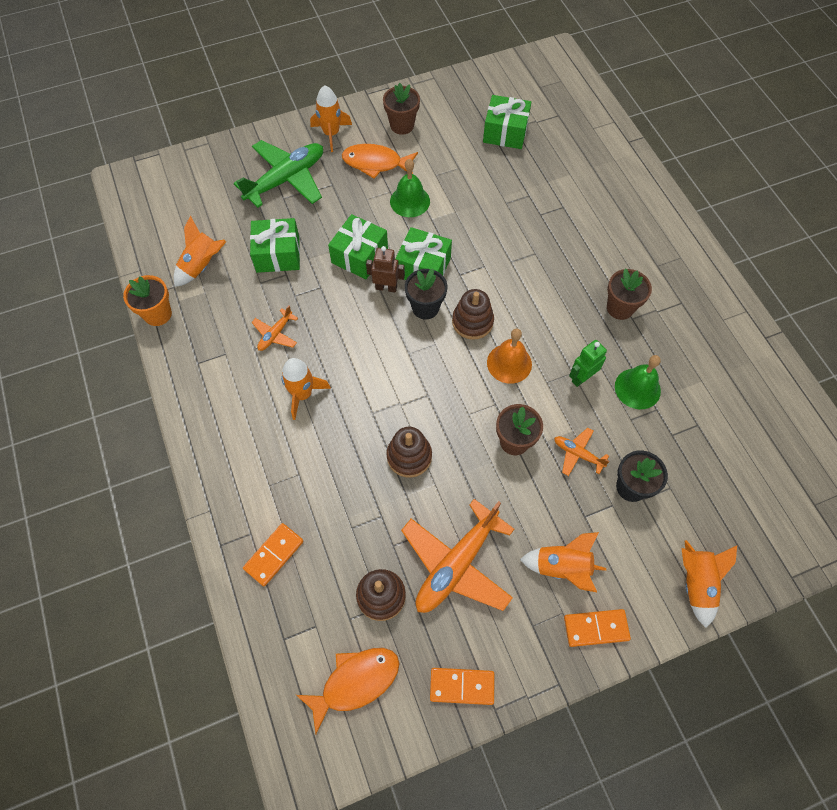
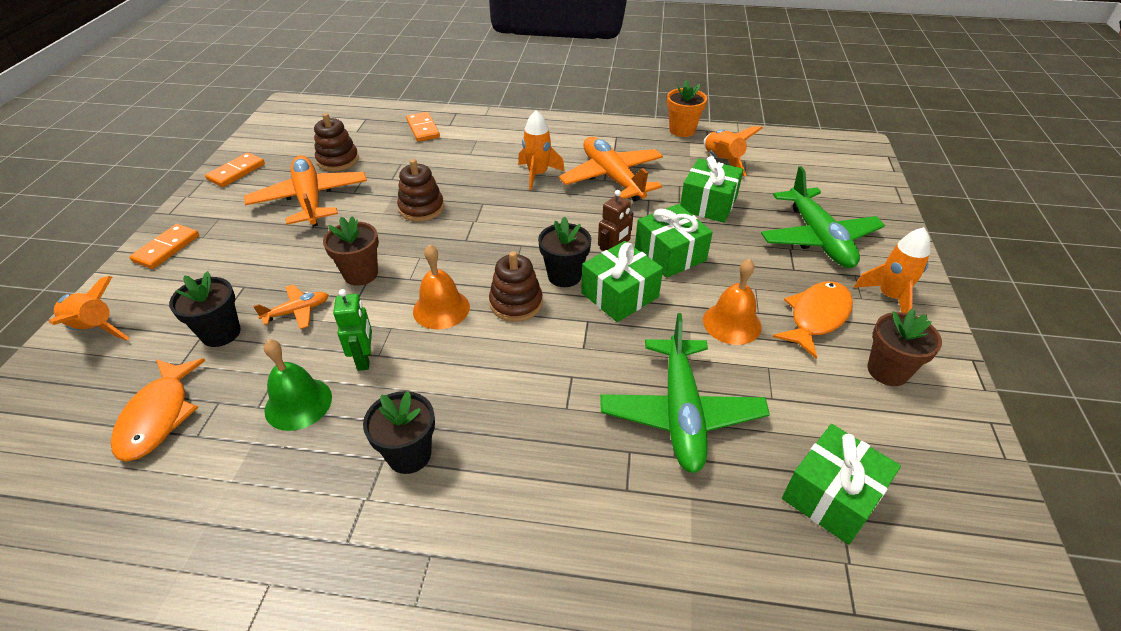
camera: 120 degrees right, 20 degrees down
(275, 334) = (612, 178): orange plane -> orange plane, size x2.09
(355, 682) = (303, 135): orange fish -> orange fish (159, 416)
(410, 201) = (732, 323): green bell -> orange bell
(499, 202) = (681, 413): none -> green plane
(562, 567) = (229, 252): orange rocket -> none
(620, 308) = (409, 454): brown flower pot -> black flower pot

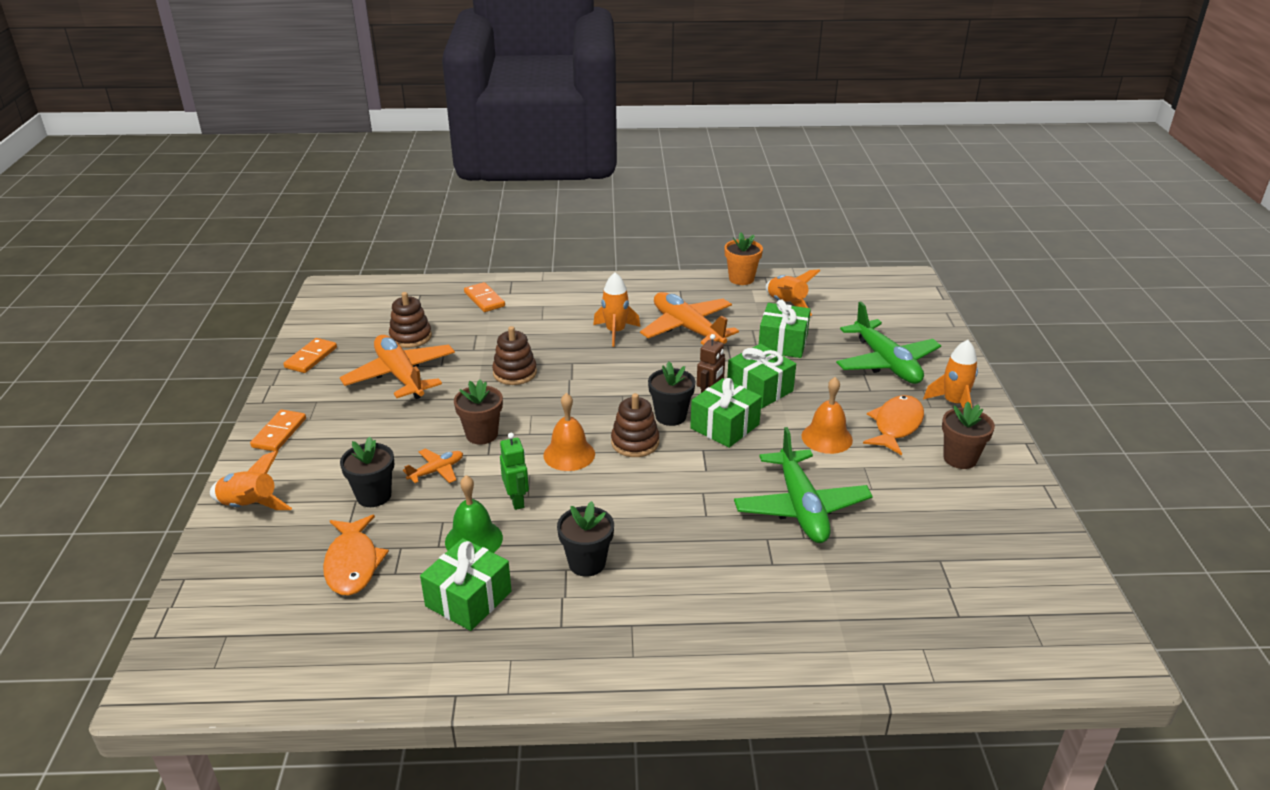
camera: 10 degrees left, 10 degrees down
(831, 496) = (930, 548): green gift -> green gift (468, 599)

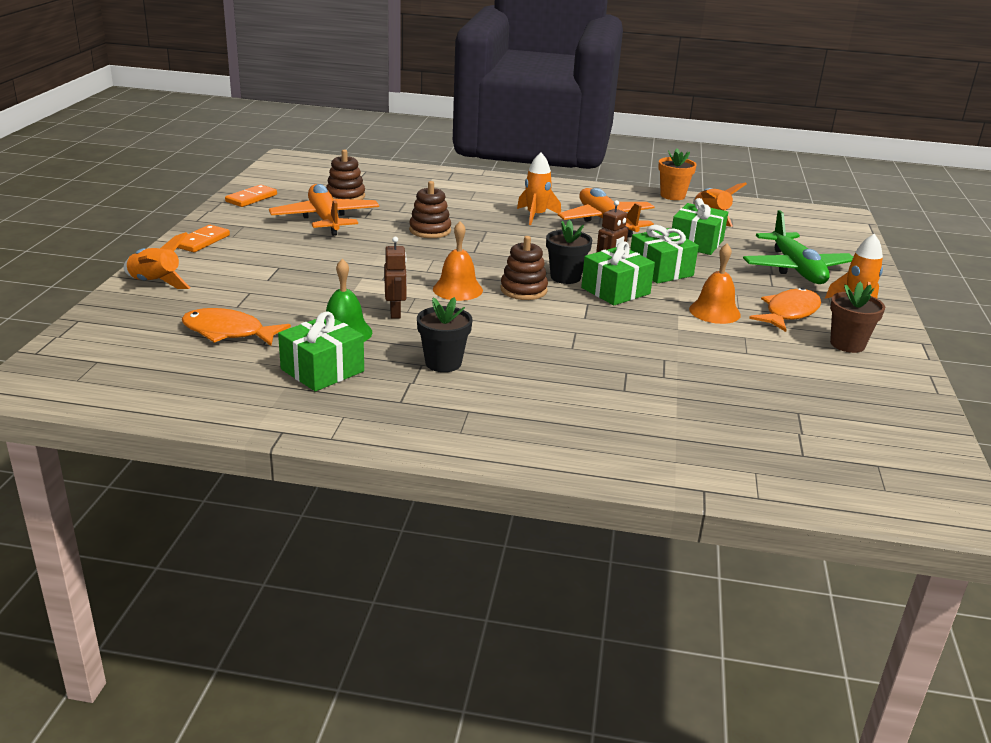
camera: 10 degrees right, 5 degrees down
(353, 564) = (228, 332): orange fish -> orange fish turned 105 degrees clockwise
(374, 496) = (267, 292): black flower pot -> none
(436, 471) = (330, 283): orange plane -> none
(482, 434) = (382, 266): brown flower pot -> none
(484, 299) = (423, 181): orange domino -> none
(517, 500) = (395, 313): green robot -> brown robot
(801, 507) = (669, 355): green plane -> none

